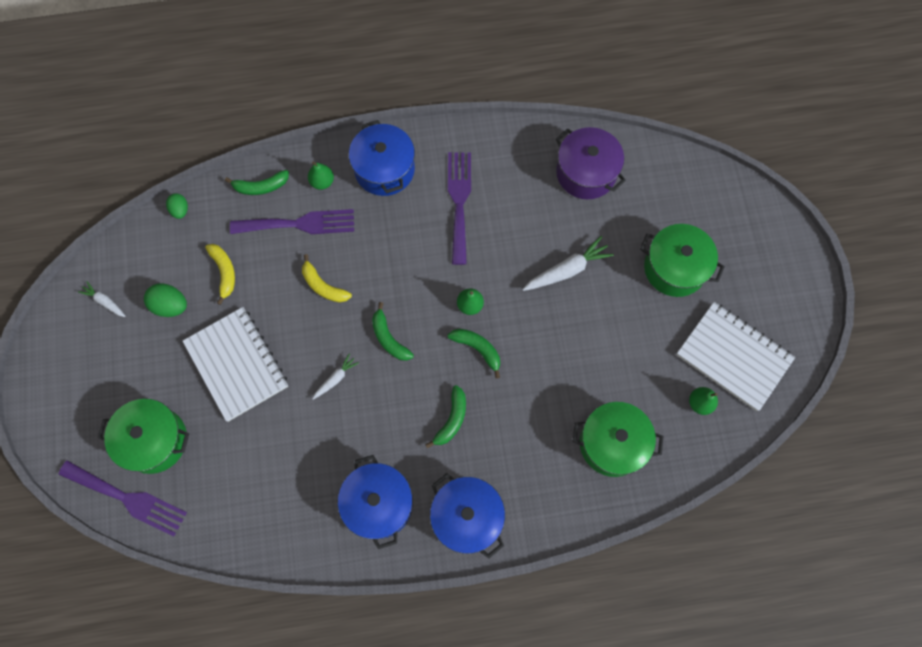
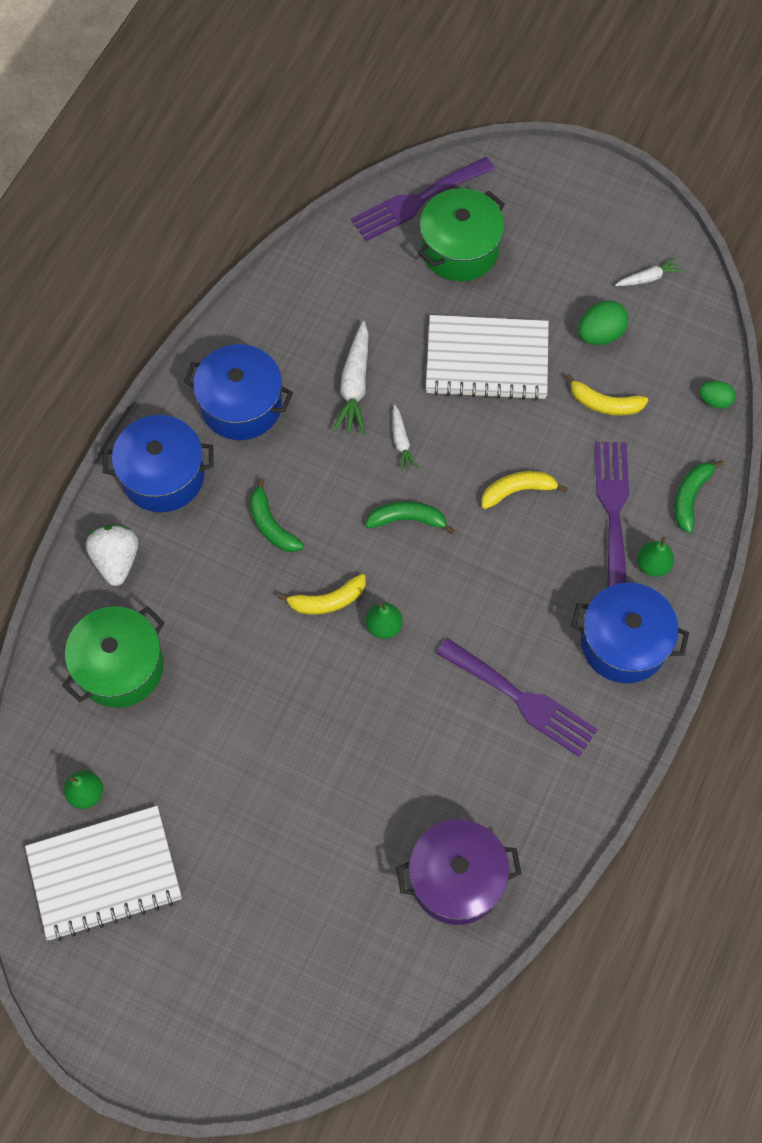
camera: 125 degrees right, 5 degrees down
(299, 224) = (613, 510): purple fork -> purple fork turned 150 degrees clockwise
(478, 349) = (327, 601): green banana -> yellow banana
(547, 501) = (116, 560): none -> white strawberry
(567, 270) = (347, 762): white carrot -> white carrot (355, 385)
(674, 268) = (257, 891): green pot -> none

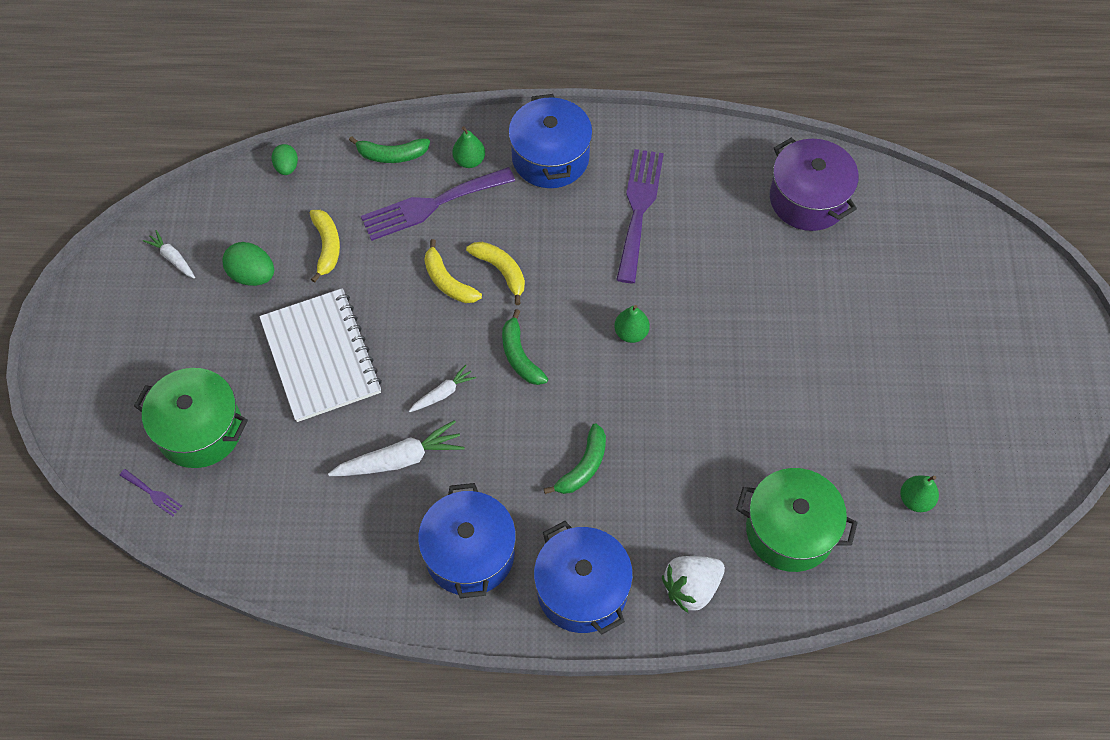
camera: 115 degrees left, 5 degrees down
(104, 874) = (969, 450): white notebook -> none
(327, 601) = (632, 387): yellow banana -> yellow banana (501, 271)
(417, 201) = (153, 494): purple fork -> purple fork, size x0.42

